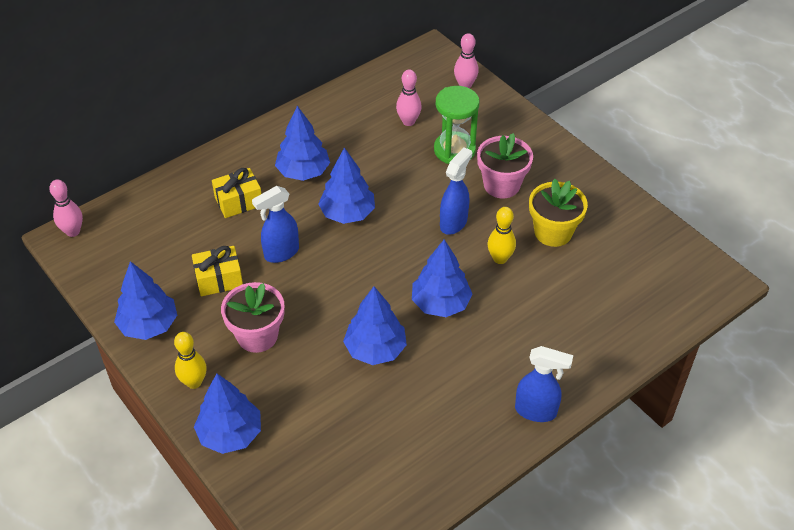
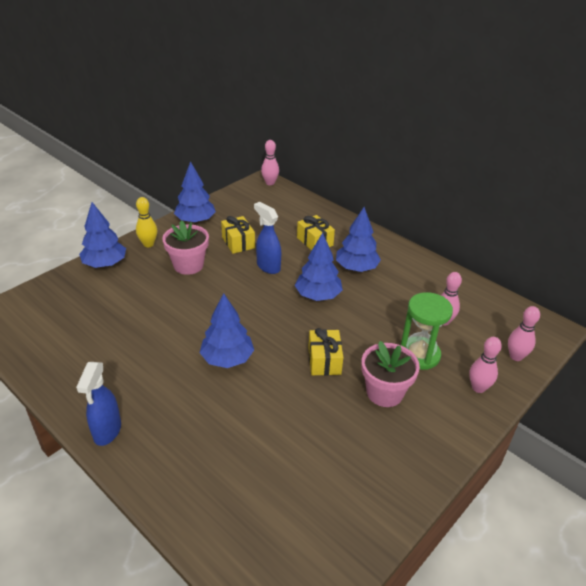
camera: 80 degrees right, 10 degrees down
(375, 349) = (177, 324): blue tree -> none
(453, 223) = (324, 361): blue spray bottle -> yellow gift
(500, 258) = (286, 396): yellow bowling pin -> none
(502, 120) = (478, 388): none -> pink bowling pin
(553, 232) = (331, 437): yellow flower pot -> none

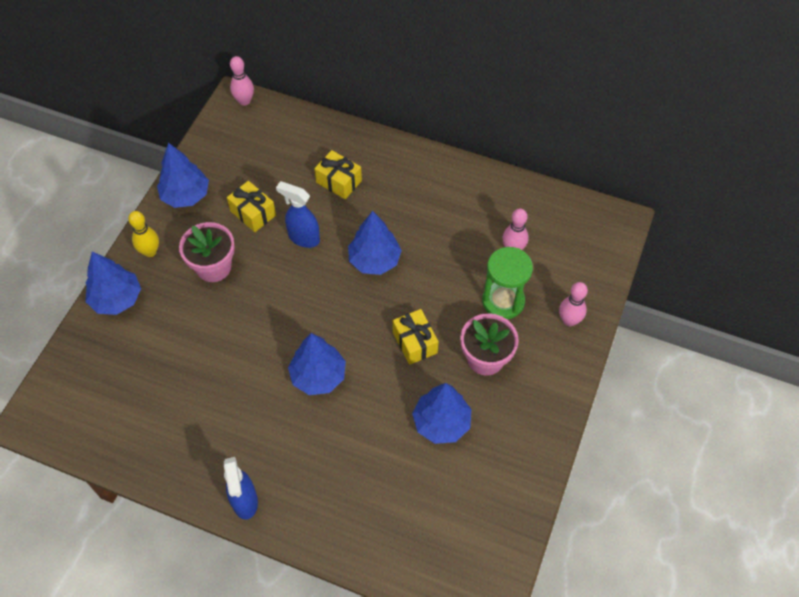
camera: 20 degrees left, 20 degrees up
(356, 268) = (399, 206): blue tree -> blue tree (441, 422)
(516, 356) = (593, 269): pink bowling pin -> none

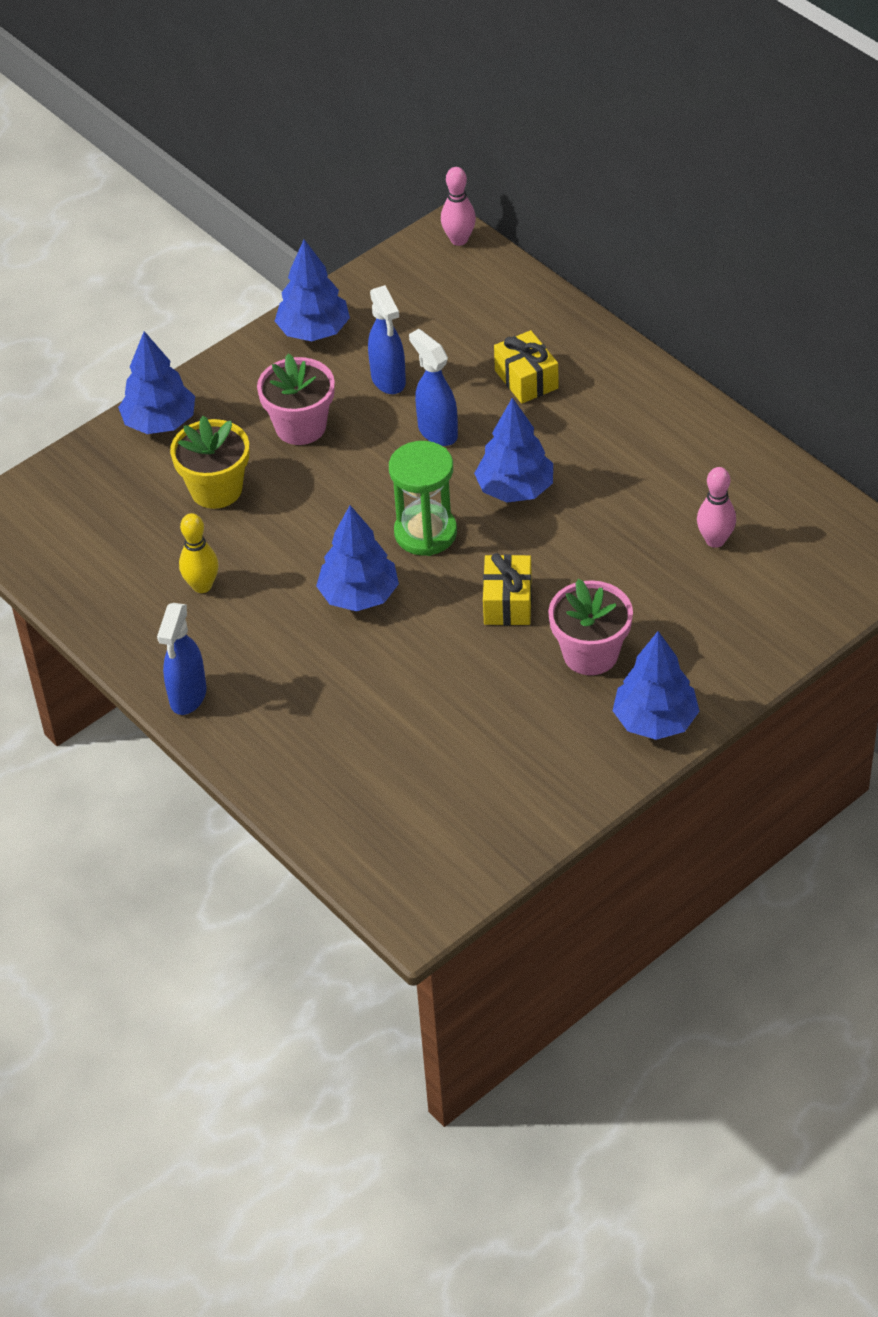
camera: 30 degrees right, 10 degrees down
(150, 252) = (231, 382): yellow bowling pin -> yellow bowling pin (202, 586)
(181, 334) = (216, 489): none -> yellow flower pot
(253, 213) = (388, 380): yellow gift -> blue spray bottle
(441, 422) = (484, 704): blue tree -> blue tree (655, 720)
(503, 301) = (659, 597): green hourglass -> green hourglass (425, 533)
(569, 320) = (736, 651): pink bowling pin -> none

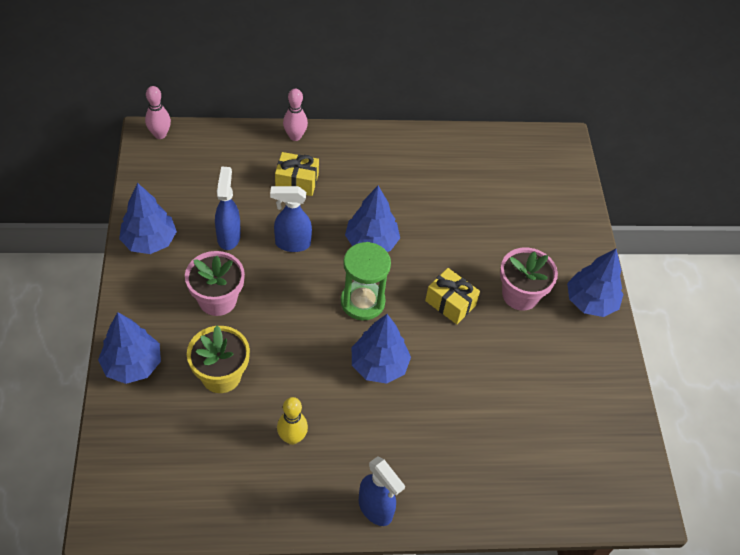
camera: 60 degrees left, 5 degrees up
(388, 380) = (229, 236): blue spray bottle -> blue spray bottle turned 105 degrees counterclockwise
(715, 540) = (489, 192): pink bowling pin -> pink bowling pin (295, 136)

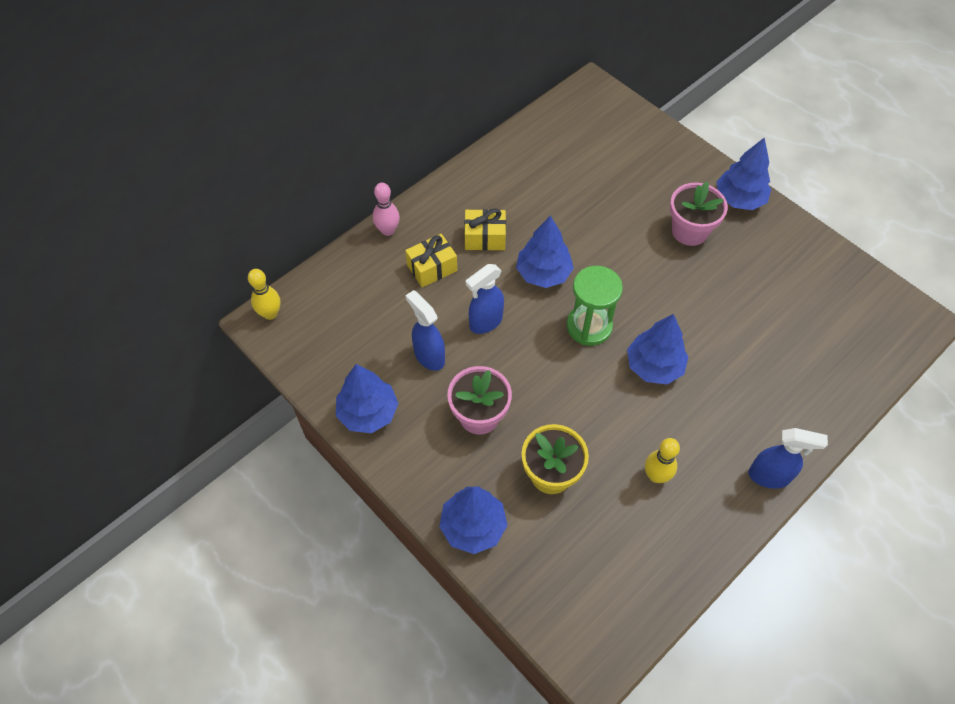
camera: 35 degrees left, 5 degrees up
(160, 134) = (270, 314): pink bowling pin -> yellow bowling pin
(450, 303) = (650, 276): yellow gift -> yellow gift (485, 238)

